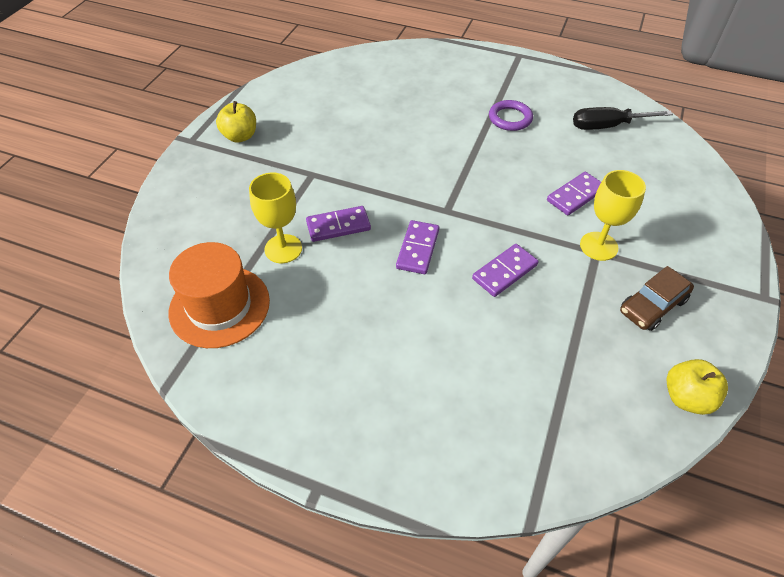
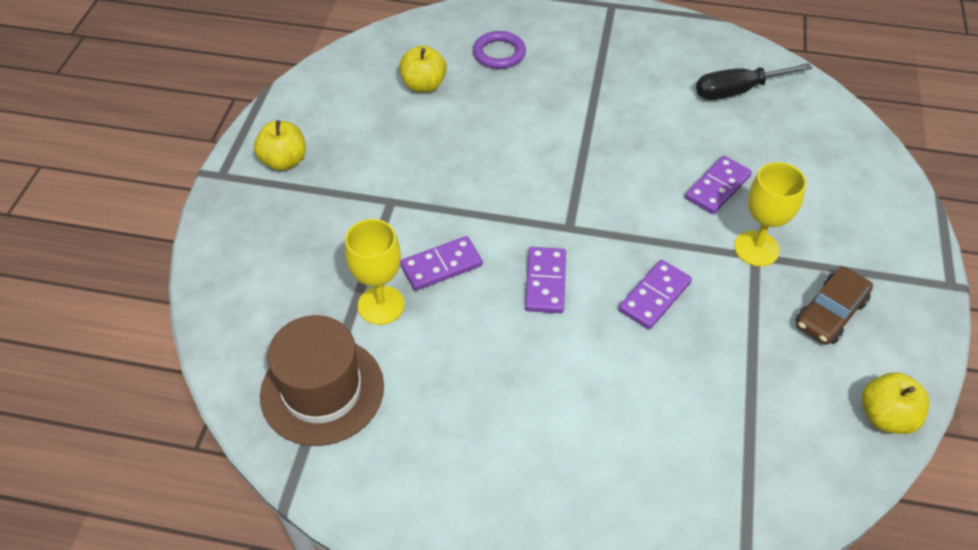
camera: 10 degrees left, 0 degrees up
(219, 306) = (322, 390): orange hat -> brown hat
(359, 95) = (423, 85): none -> yellow apple
(510, 118) = (618, 94): purple ring -> purple ring (499, 53)

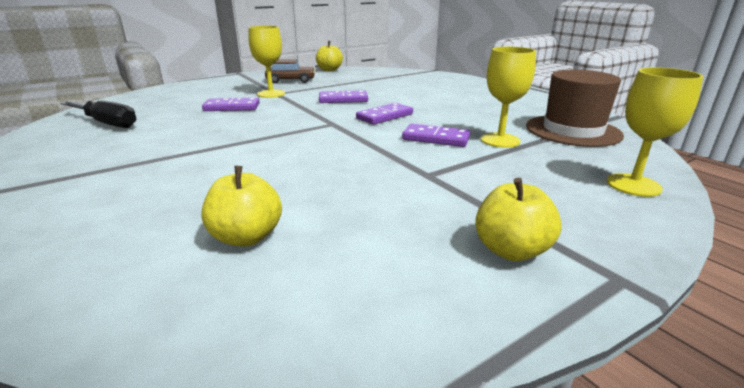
camera: 135 degrees left, 25 degrees down
(231, 290) = (633, 185): none -> yellow goblet
(499, 53) = (123, 221): purple ring -> none

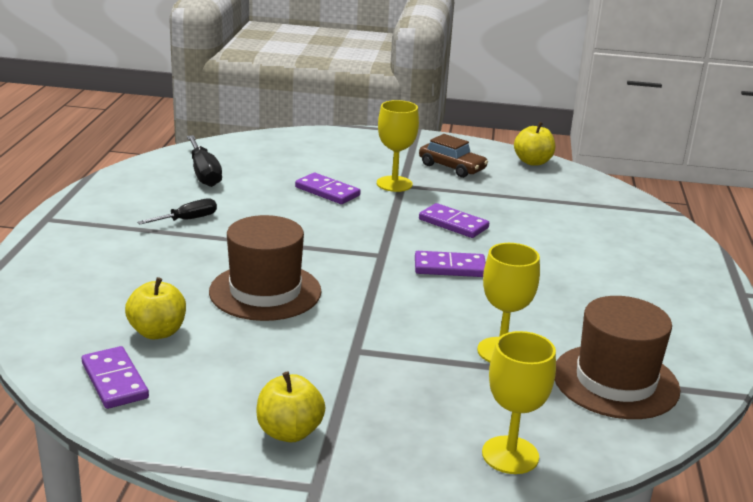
camera: 40 degrees right, 0 degrees up
(137, 151) = (188, 220): none -> black screwdriver
(292, 169) = (265, 291): none -> brown hat
(436, 138) = (442, 318): purple domino -> purple domino (115, 381)

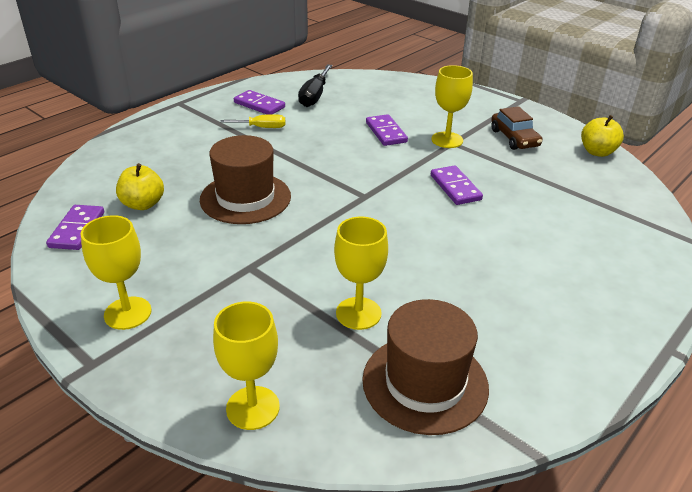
camera: 35 degrees right, 10 degrees up
(188, 220) = (262, 127): black screwdriver -> yellow screwdriver
(289, 432) = (127, 313): yellow apple -> yellow goblet
(450, 268) = (405, 224): purple domino -> purple domino (259, 105)

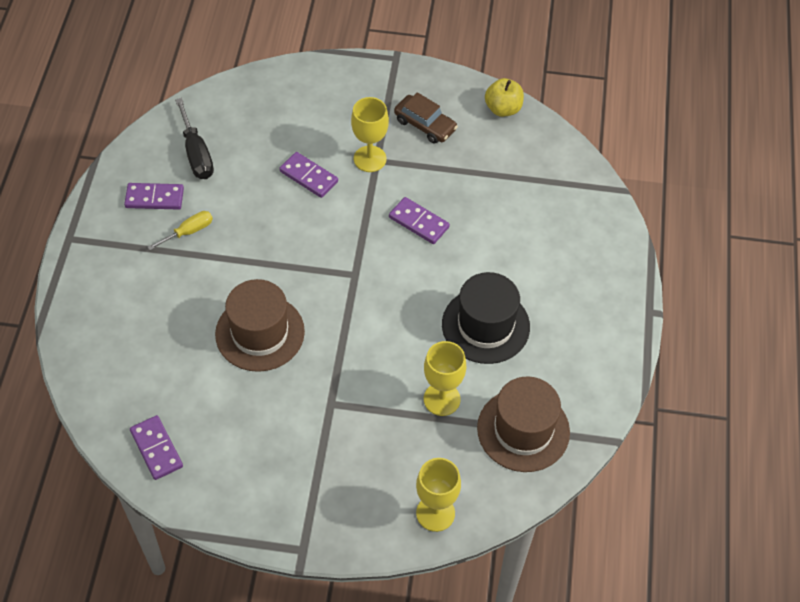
camera: 35 degrees left, 20 degrees up
(127, 313) = (283, 497): yellow goblet -> none
(143, 204) = (180, 390): yellow apple -> none
(458, 278) = (485, 325): none -> black hat

